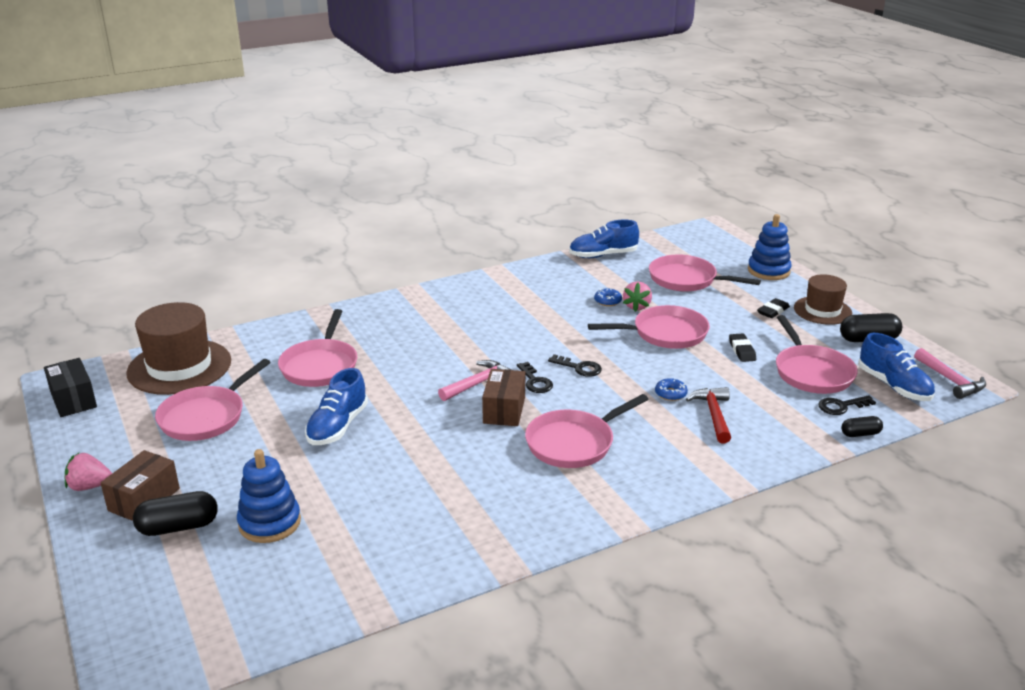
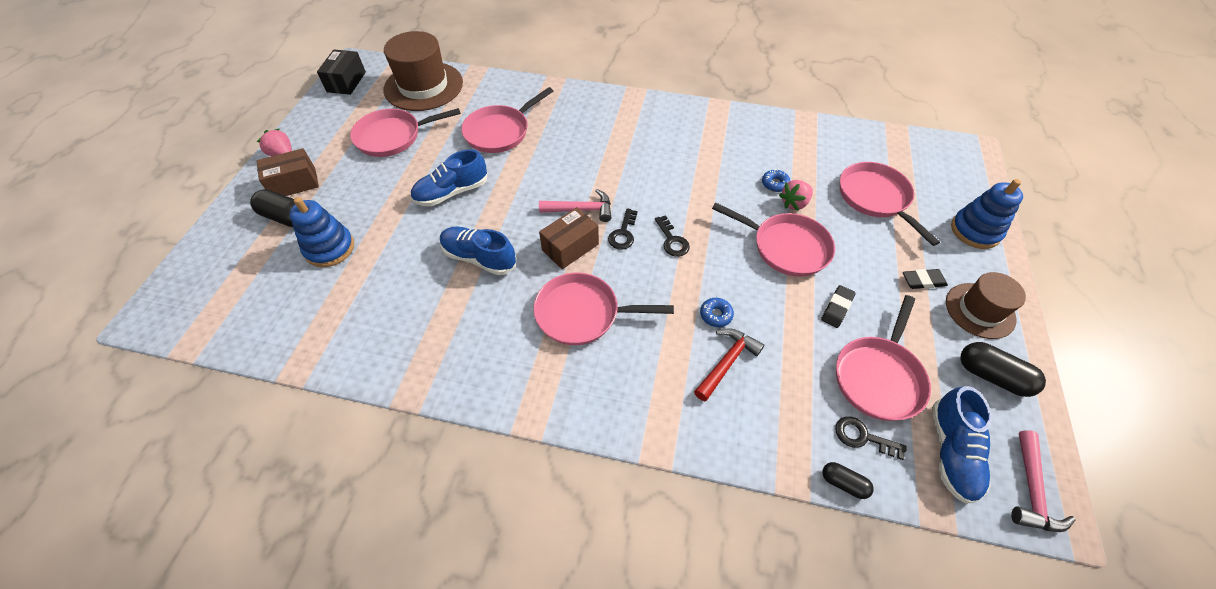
camera: 40 degrees right, 25 degrees up
(603, 255) = (827, 132): blue shoe -> blue shoe (479, 258)

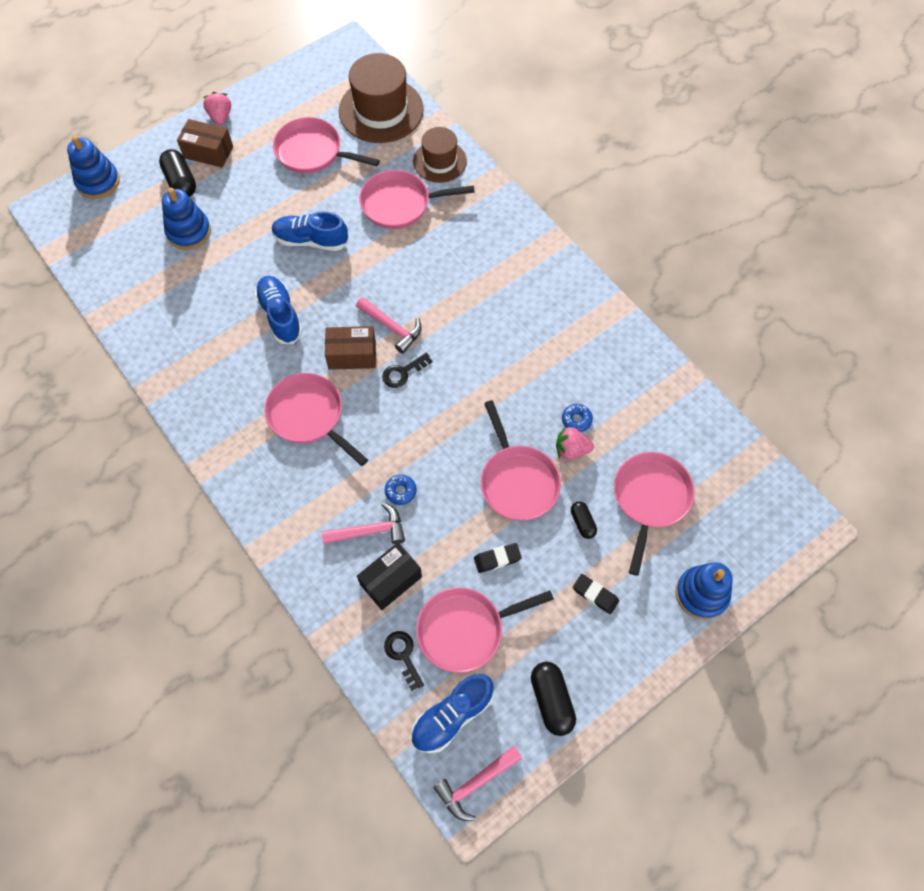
camera: 40 degrees right, 10 degrees up
(194, 263) = (98, 182): none -> blue stacking toy
(346, 82) = (323, 65): black box -> black box (391, 580)
(672, 240) = (434, 407): black key -> none
(727, 362) = (370, 531): red hammer -> pink hammer
(843, 483) = (355, 669): black capsule -> black capsule (582, 522)
(980, 310) = (610, 653): brown hat -> brown hat (439, 161)

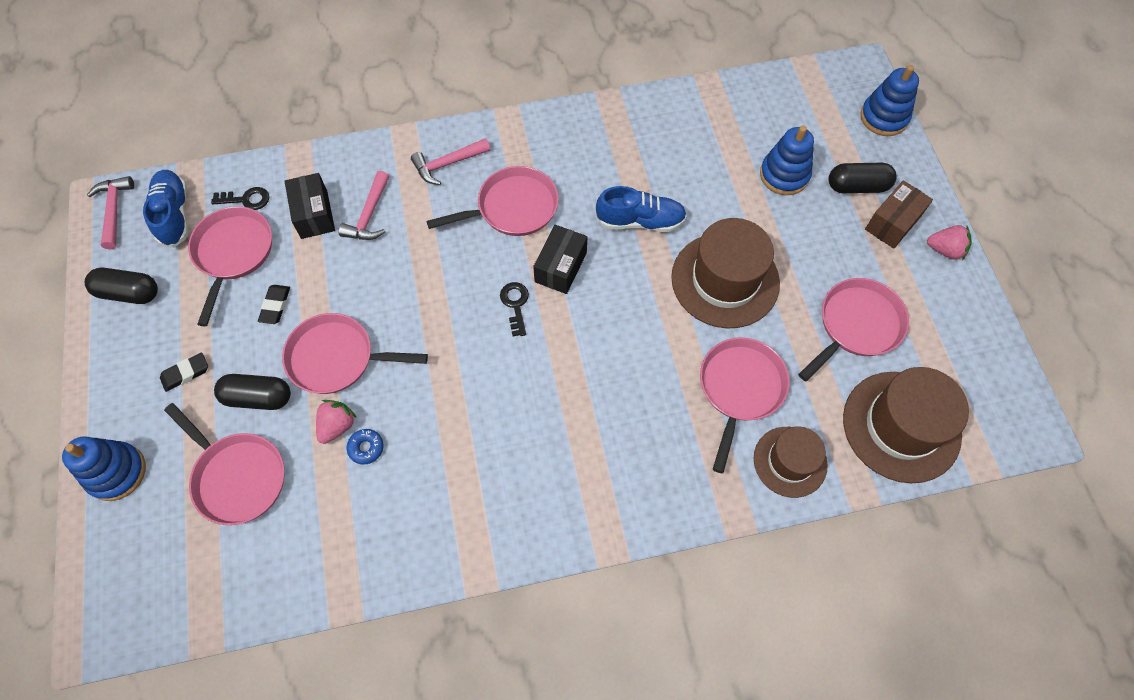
camera: 115 degrees right, 0 degrees up
(311, 240) = (725, 280): blue shoe -> brown hat
(352, 355) = (560, 267): brown box -> black box
(392, 327) = (574, 316): pink hammer -> pink hammer (447, 164)
(400, 491) = (391, 253): blue donut -> none
(582, 522) = (258, 397): black capsule -> black capsule, size x1.69

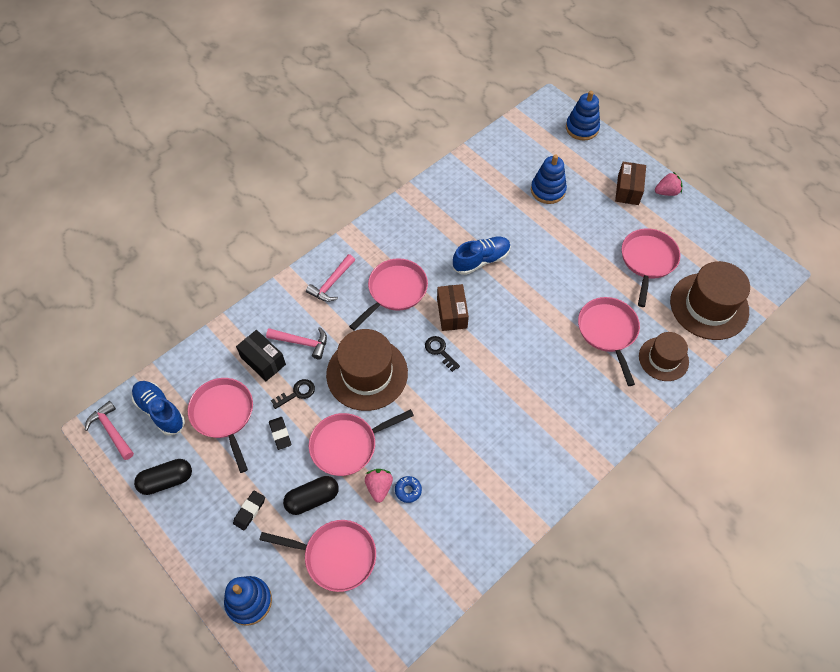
camera: 30 degrees left, 5 degrees down
(246, 199) = (206, 374): black key -> black key (297, 393)
(369, 215) = (302, 342): pink hammer -> pink hammer turned 60 degrees counterclockwise
(560, 267) = (452, 313): black box -> brown box
(725, 280) = (556, 271): brown hat -> brown hat (367, 373)
(857, 186) = (594, 177): black capsule -> none

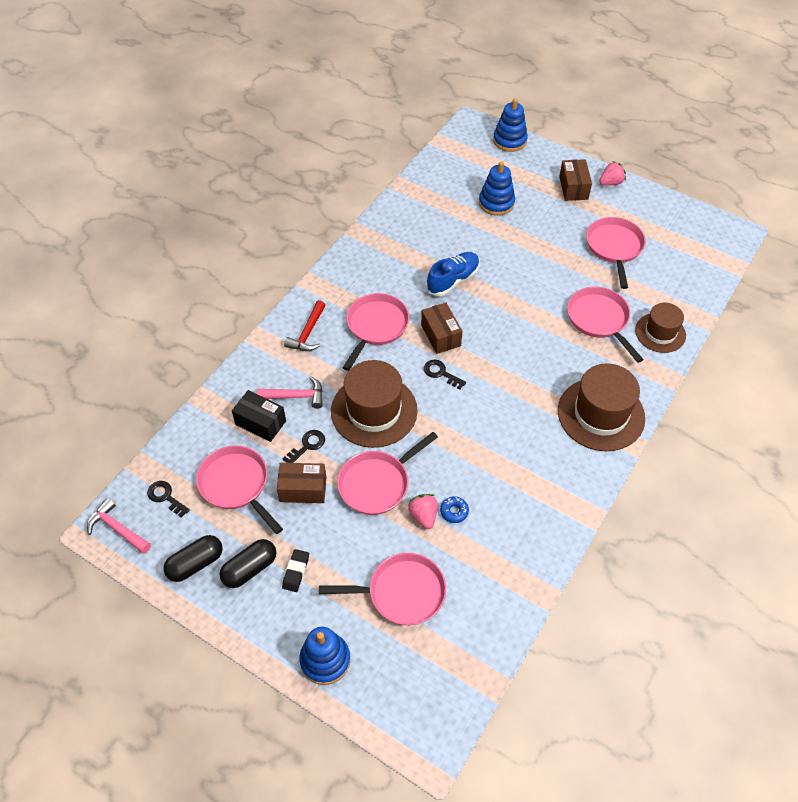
camera: 15 degrees left, 5 degrees down
(160, 411) = (165, 497): blue shoe -> black key
(280, 434) = (303, 489): black eraser -> brown box
(312, 499) = (358, 543): black capsule -> black capsule (250, 569)
(331, 283) = (308, 333): pink hammer -> red hammer
(709, 306) = (686, 276): brown hat -> brown hat (601, 414)

